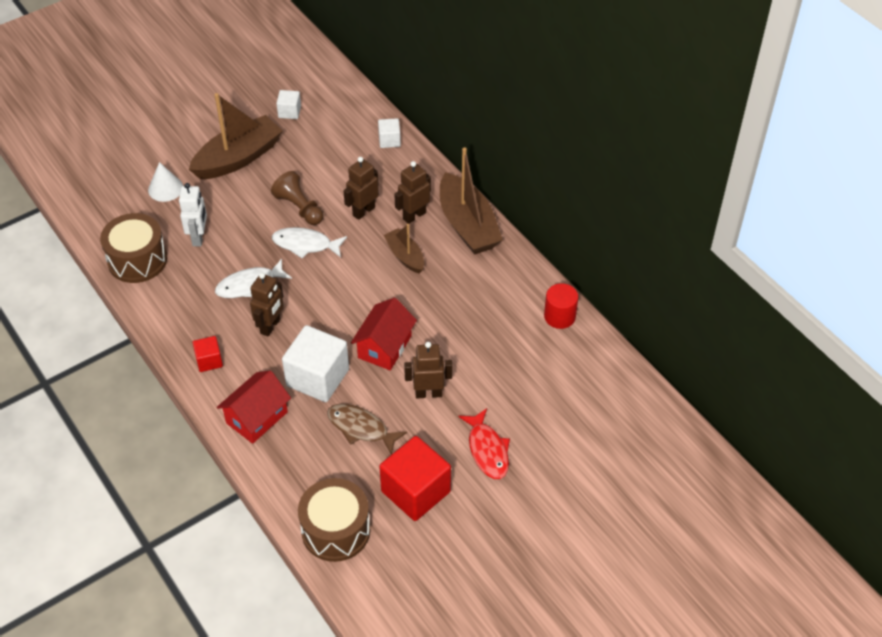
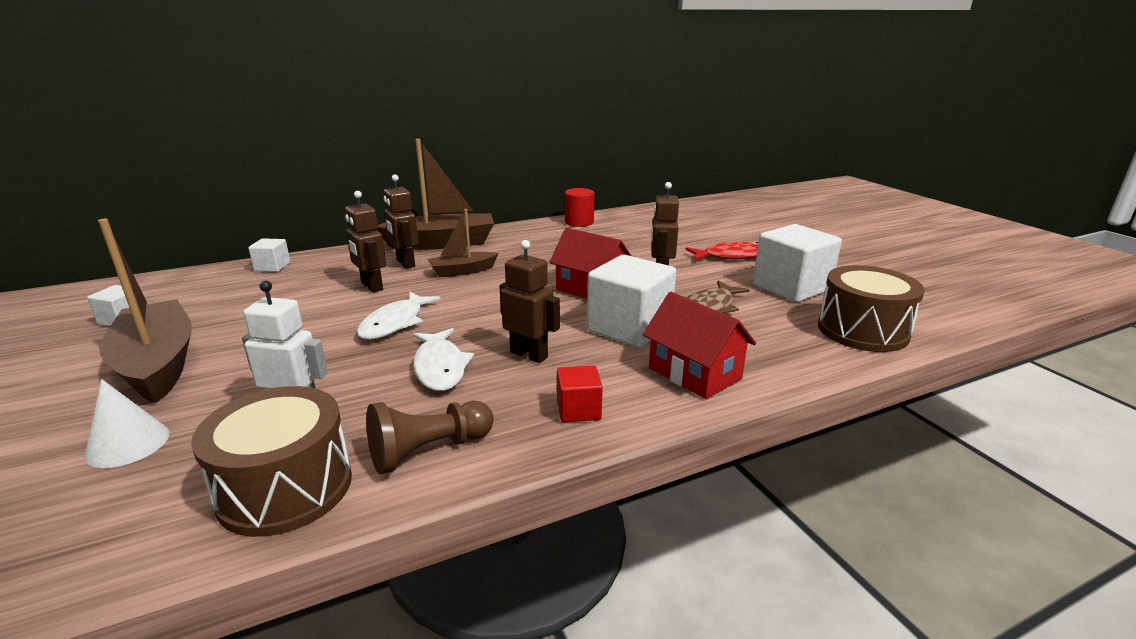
camera: 80 degrees left, 25 degrees down
(299, 208) = (322, 323): brown pawn -> brown pawn (428, 451)
(415, 491) = (791, 288): red cube -> white cube

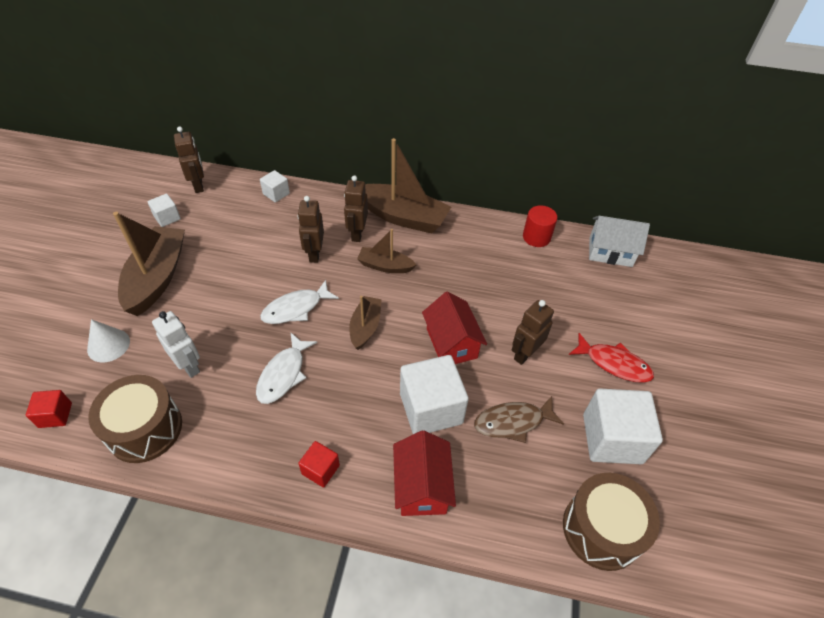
camera: 35 degrees right, 25 degrees up
(82, 551) = (55, 415): none -> red cube
(428, 451) = (220, 447): brown pawn -> none
(492, 308) = (365, 327): none -> brown boat
(529, 355) = (342, 395): brown robot -> brown robot (199, 185)
(645, 214) = (610, 252): none -> white house

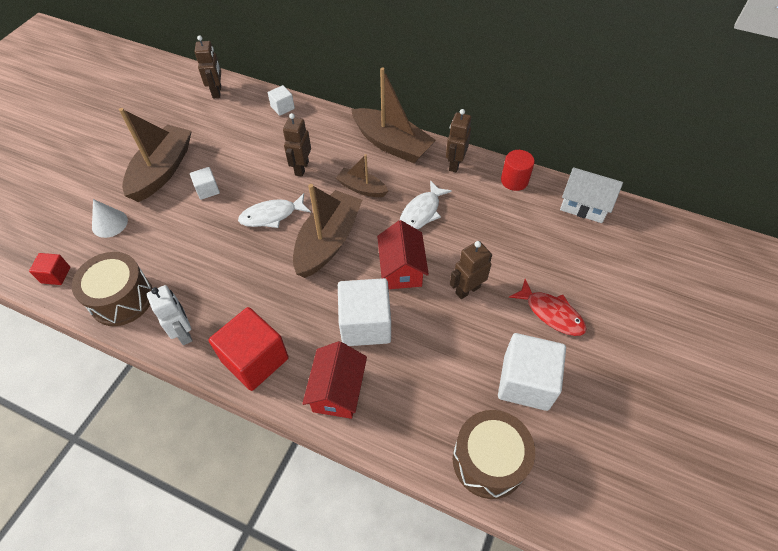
camera: 15 degrees right, 5 degrees up
(167, 218) = (183, 118): white cube -> white cube (207, 190)
(189, 366) = (169, 252): white robot -> white robot (184, 333)
(283, 374) = (246, 272): white fish -> white fish (421, 212)
(320, 469) = (255, 359): red cube -> red cube, size x2.00
(357, 234) = (345, 154): brown robot -> brown robot (455, 164)
(365, 327) = (328, 241): brown boat -> brown boat, size x1.81
(513, 422) = (436, 350): brown fish -> none

